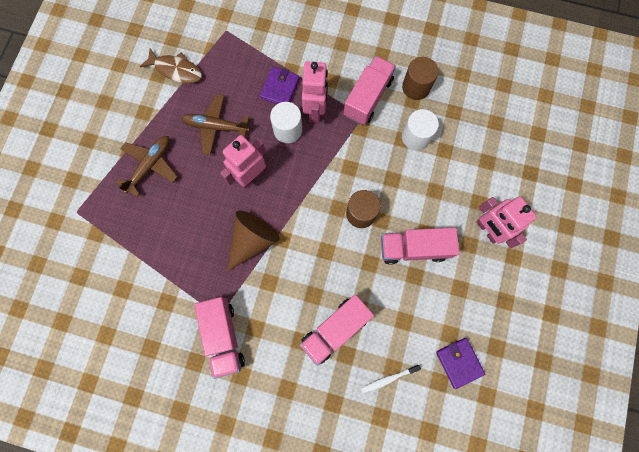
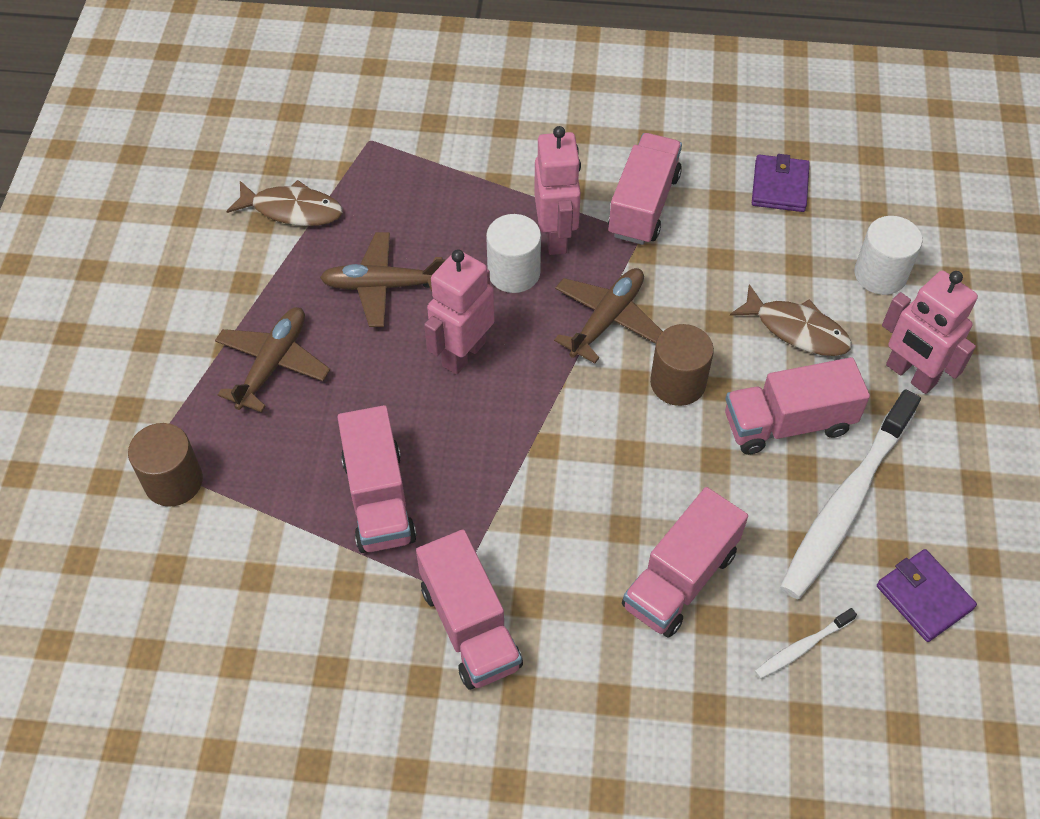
camera: 10 degrees left, 20 degrees down
(191, 255) = (378, 498): none -> pink truck
(252, 240) = (490, 455): brown cone -> none
(280, 88) = (485, 212): purple wallet -> purple wallet (779, 186)
(332, 168) = (607, 319): none -> brown plane
(415, 137) = (743, 251): white cylinder -> white cylinder (880, 274)
(416, 87) = (722, 178): brown cylinder -> brown cylinder (173, 481)
(432, 301) = (846, 503): none -> white toothbrush
(433, 191) = (796, 329): none -> brown fish

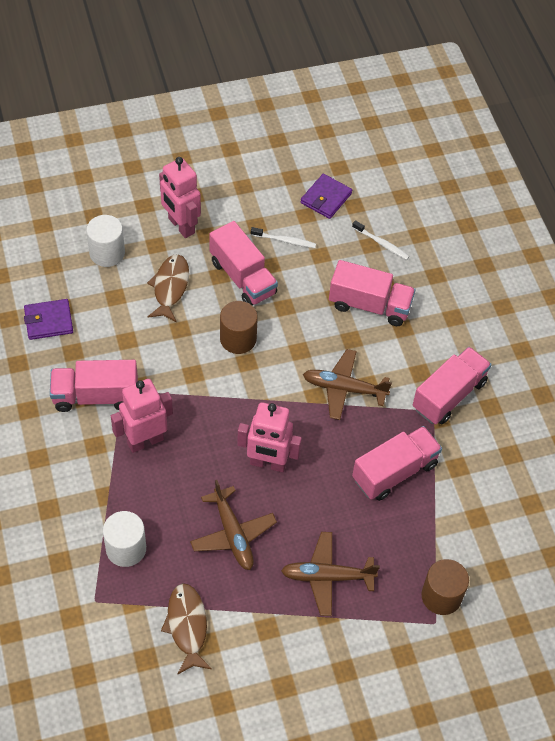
camera: 115 degrees left, 0 degrees up
(514, 272) = (187, 456): white cylinder -> white cylinder (126, 548)
(607, 319) = (204, 390): brown plane -> brown plane (344, 388)
(846, 503) = (284, 240): white toothbrush -> white toothbrush, size x0.44
(910, 375) = (181, 226): pink robot -> pink robot turned 120 degrees clockwise

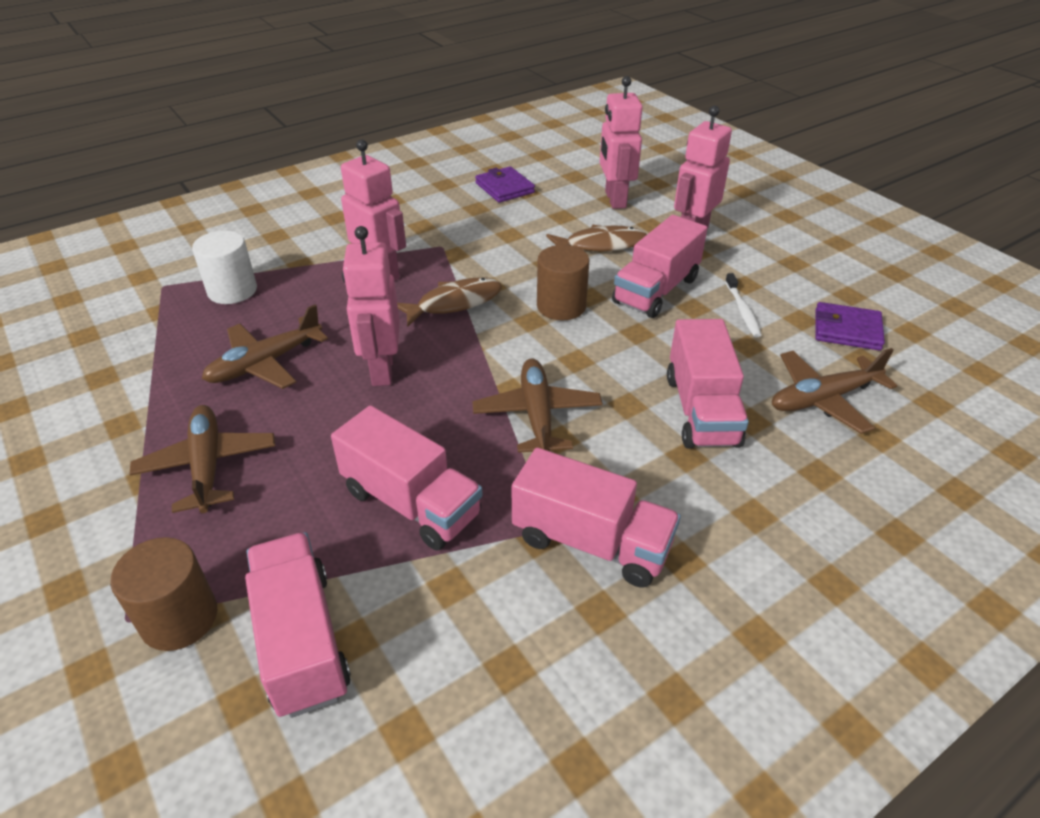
camera: 75 degrees right, 15 degrees down
(96, 396) = (426, 231): pink truck -> pink truck (302, 640)
(107, 253) = (614, 200): white cylinder -> pink robot
(187, 626) = (127, 356): brown fish -> brown fish (454, 303)
(381, 243) = (823, 399): white toothbrush -> brown plane

